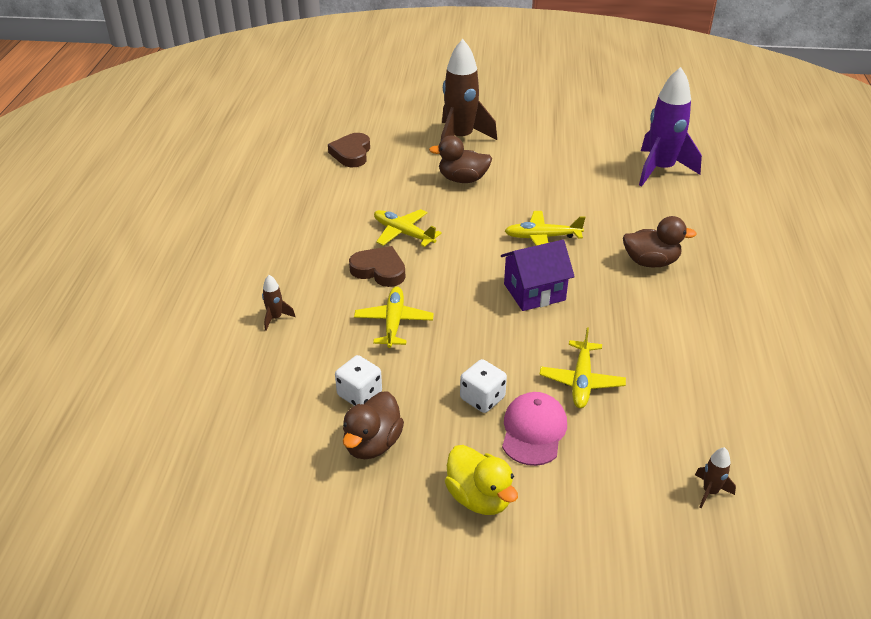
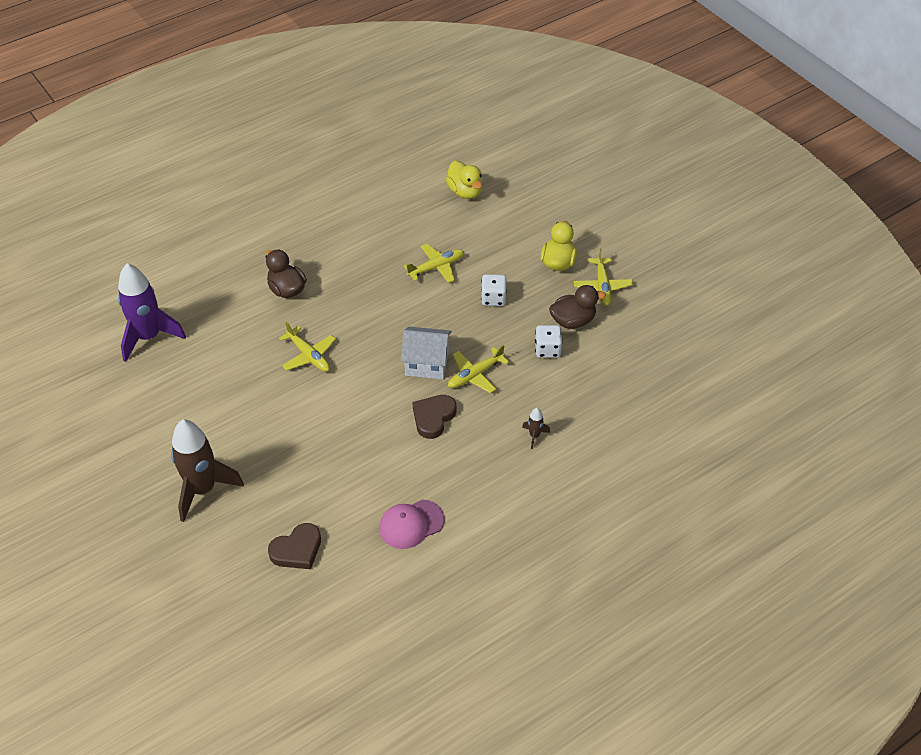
camera: 130 degrees left, 10 degrees up
(379, 270) = (433, 417): brown heart -> brown heart turned 45 degrees clockwise
(403, 233) = (378, 433): yellow plane -> yellow plane (602, 286)
(447, 299) = (427, 363): none -> white house
(462, 179) = (270, 446): brown duck -> none
(533, 431) = (494, 267): pink cap -> pink cap (411, 524)
(534, 292) = (376, 327): purple house -> none
(710, 492) = (465, 192): brown rocket -> yellow duck

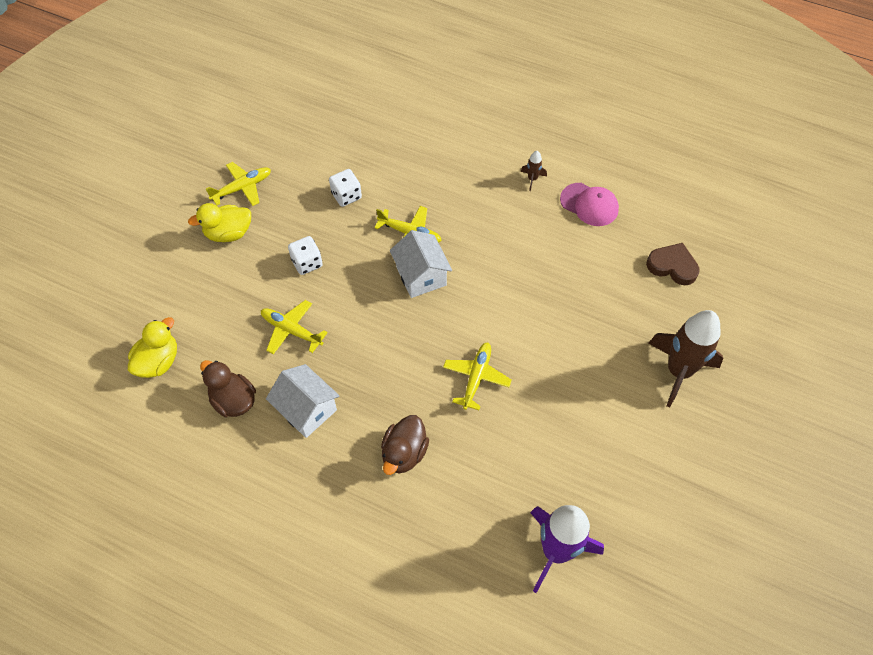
camera: 120 degrees left, 10 degrees up
(363, 252) = (306, 410): none -> white house
(433, 417) = (477, 241): brown heart -> none
(534, 436) = (446, 165): brown rocket -> brown rocket (532, 179)
(573, 321) = (300, 192): brown duck -> brown duck (233, 400)

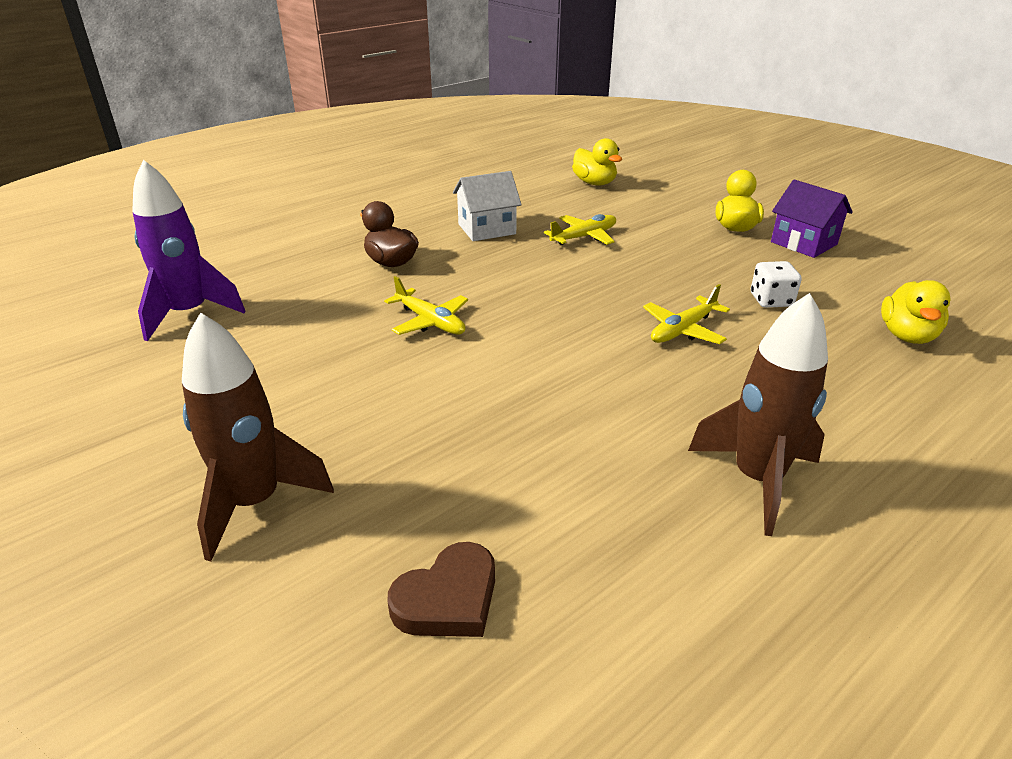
camera: 115 degrees right, 25 degrees down
(233, 400) = (528, 203): brown duck -> none
(242, 188) = (803, 243): yellow plane -> purple house
(307, 263) = (670, 258): white dice -> none
(360, 129) = (907, 335): none -> yellow duck
(421, 276) = (607, 321): white house -> none
(532, 179) = (757, 480): brown rocket -> brown rocket, size x2.42
(589, 204) = (665, 535): pink cap -> none

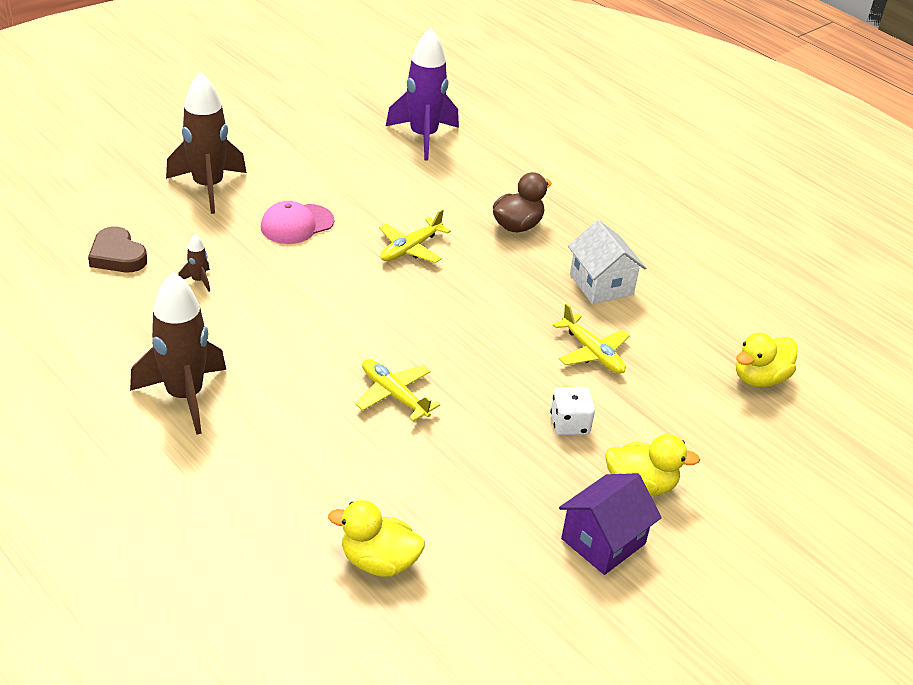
camera: 85 degrees right, 5 degrees up
(373, 406) = (297, 224): none -> pink cap
(509, 490) = (198, 281): none -> brown rocket
(771, 300) = (453, 472): white dice -> white dice (569, 424)

